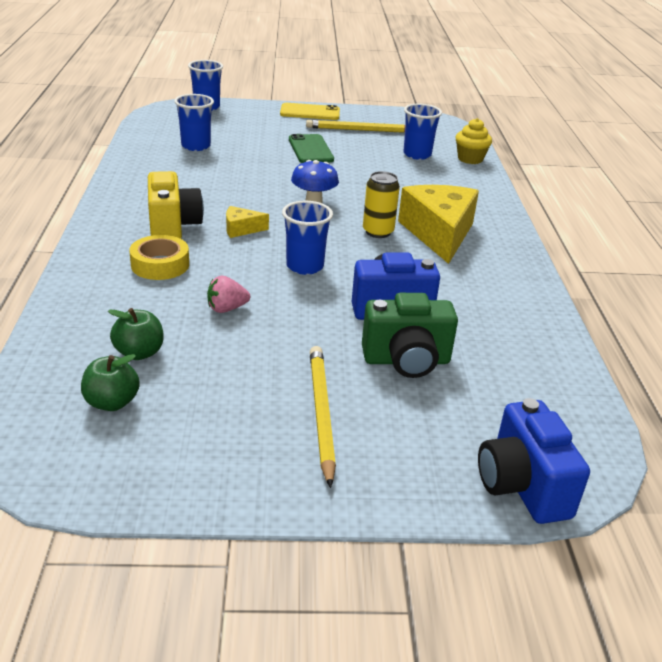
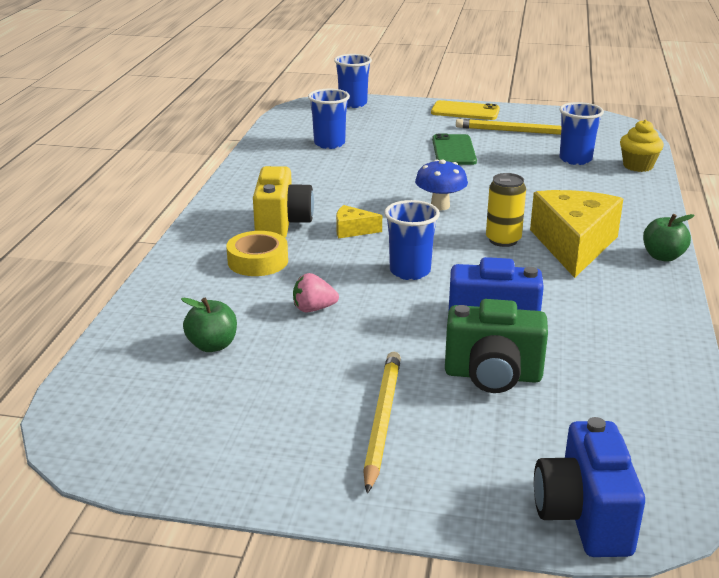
camera: 15 degrees right, 5 degrees down
(112, 402) = (172, 390): green apple -> green apple (663, 256)

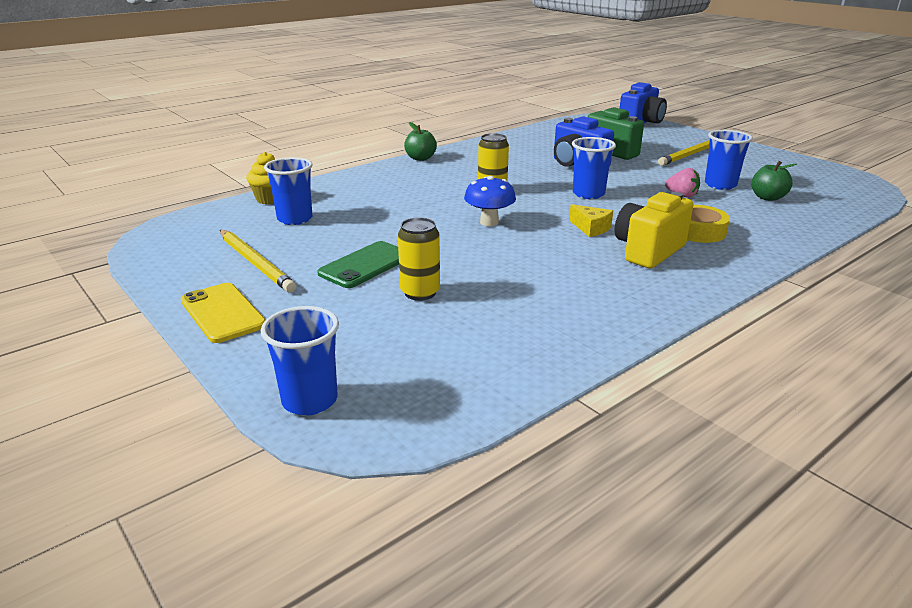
camera: 140 degrees left, 0 degrees up
(329, 144) = (474, 328): blue cup -> blue cup (720, 185)
(390, 148) = (420, 292): none -> yellow can
(573, 245) = (455, 176): yellow cheese -> none

